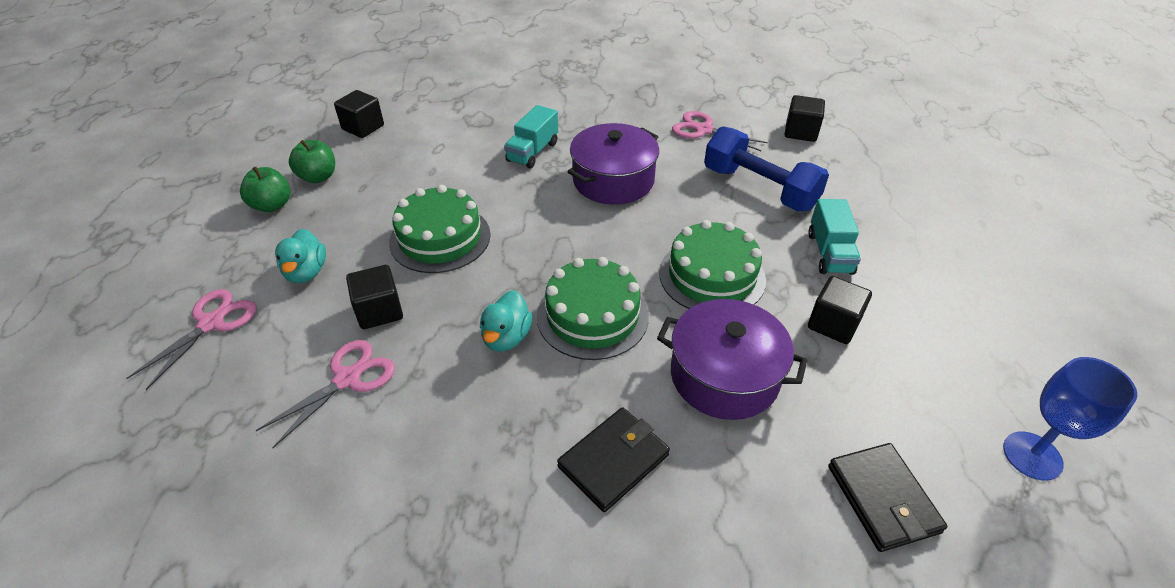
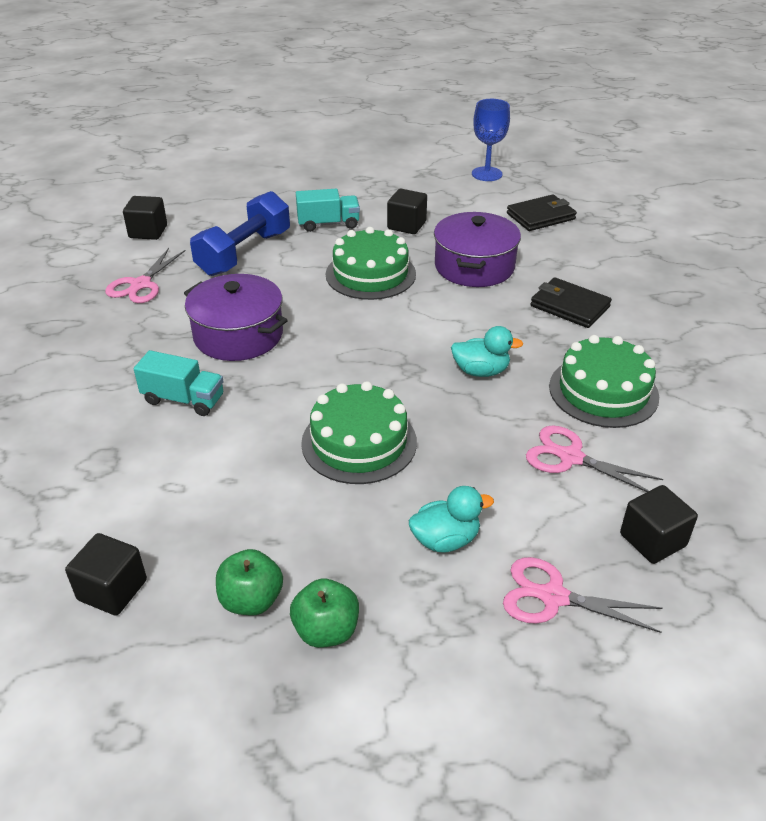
camera: 100 degrees left, 5 degrees down
(379, 311) = (481, 460): black cube -> black cube (652, 540)
(592, 316) = (438, 328): green cake -> green cake (603, 391)

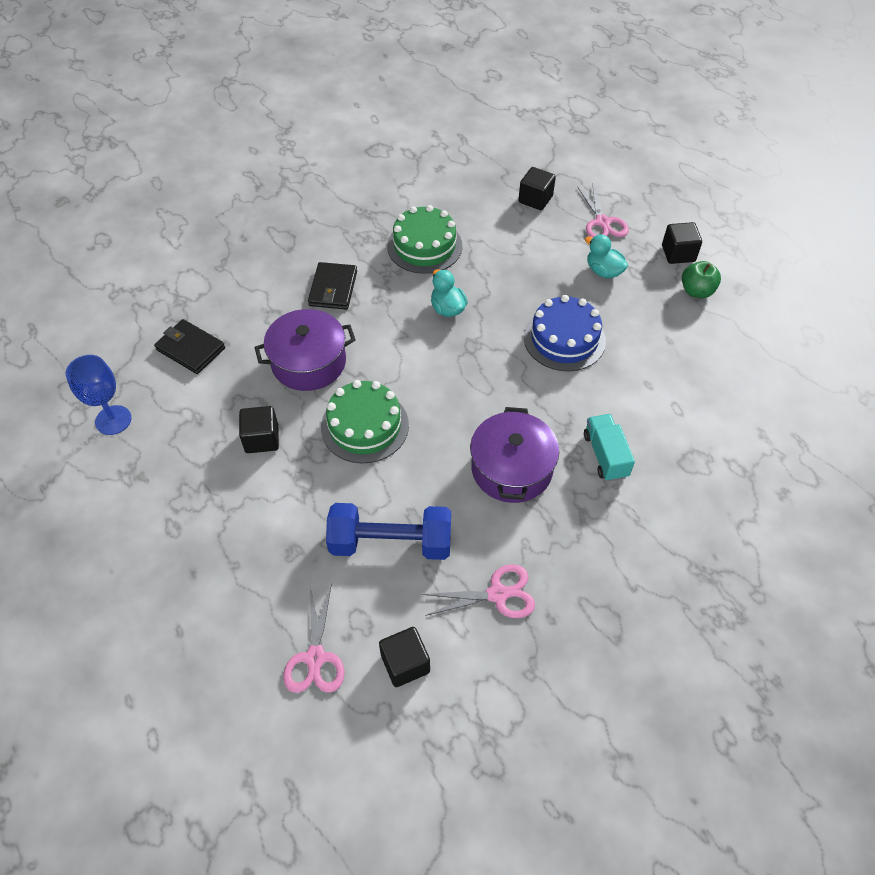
camera: 120 degrees left, 15 degrees up
(112, 590) = (760, 387): black cube -> black cube (678, 253)
(251, 600) = (709, 327): green apple -> none
(328, 224) = (294, 503): turquoise truck -> none
(359, 442) = (564, 339): green cake -> blue cake
(570, 457) = (498, 243): pink scissors -> pink scissors (315, 658)

